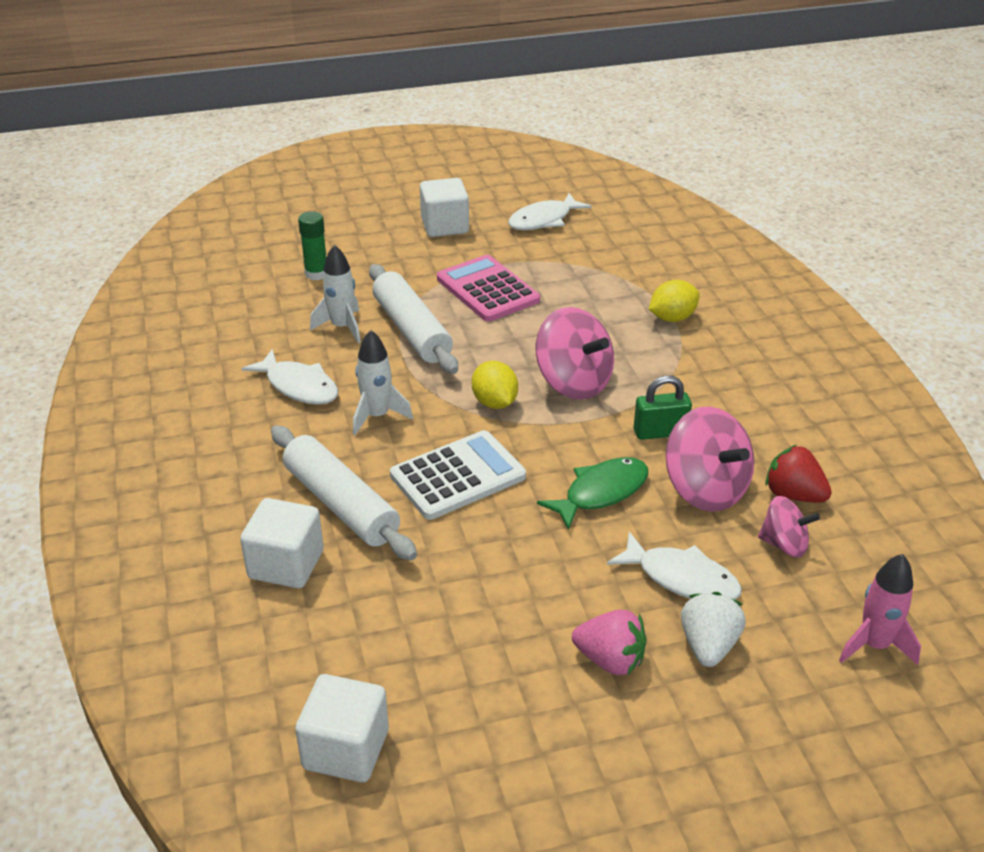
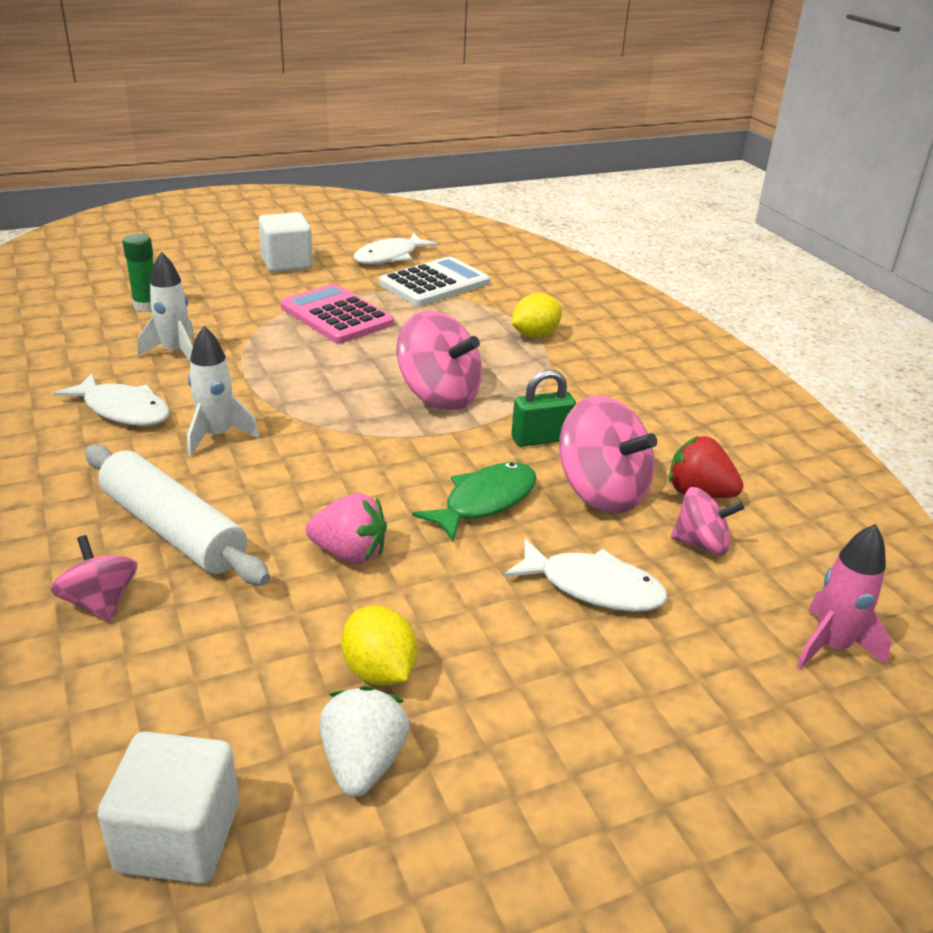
camera: 10 degrees left, 5 degrees down
(286, 564) = (100, 602): white cube -> pink spinning top
(412, 330) = (255, 353): white rolling pin -> none
(458, 476) = (315, 493): white calculator -> white calculator (434, 283)
(494, 402) = (353, 418): yellow lemon -> yellow lemon (379, 671)
(610, 660) = (524, 688): pink strawberry -> pink strawberry (349, 553)
(708, 646) = (640, 661): white strawberry -> white strawberry (363, 763)

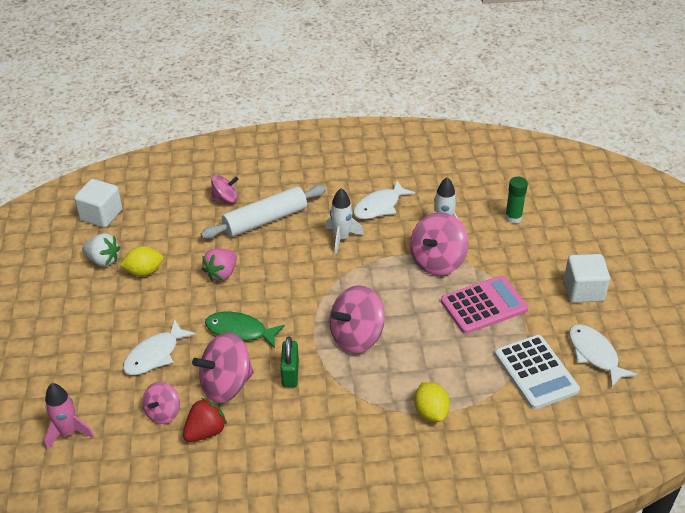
camera: 110 degrees right, 10 degrees up
(256, 351) = (437, 261): none -> pink spinning top
(485, 501) = (240, 331): green fish -> green fish turned 135 degrees clockwise

